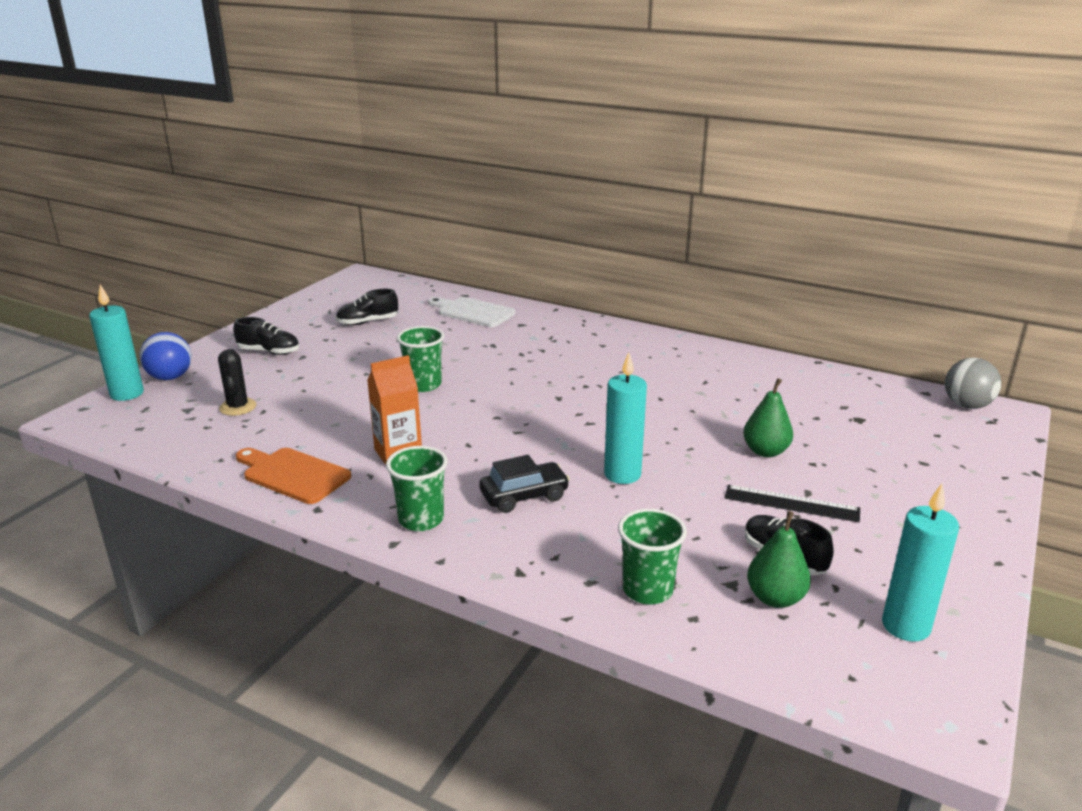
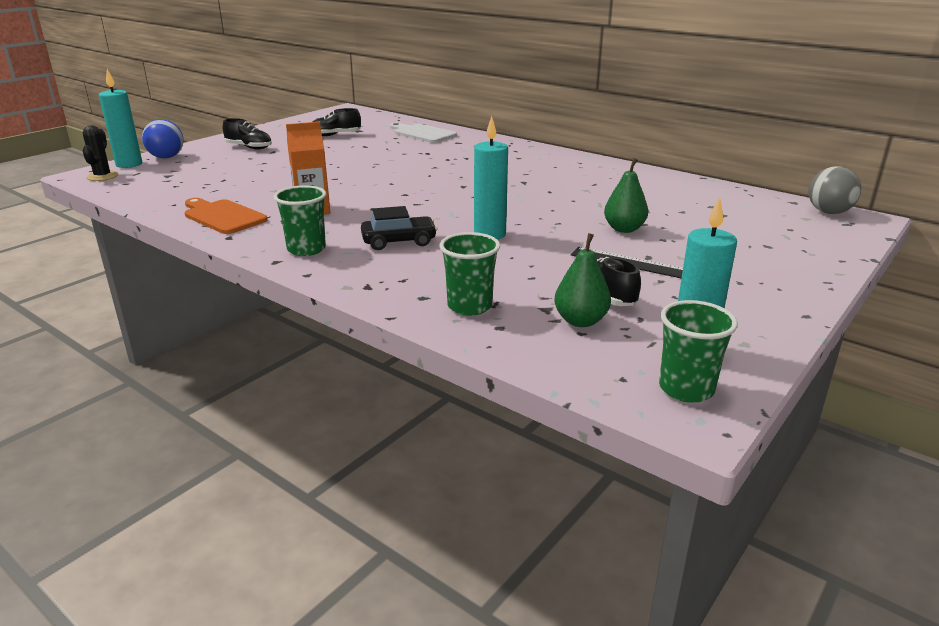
camera: 10 degrees right, 0 degrees up
(238, 407) = (206, 176): black cactus -> black cactus (102, 176)
(423, 385) = (357, 172): green cup -> green cup (686, 389)

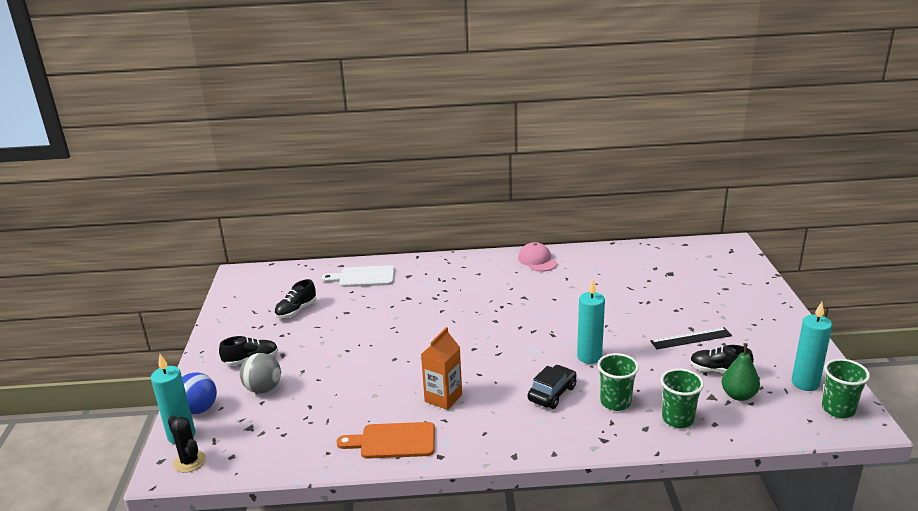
camera: 40 degrees left, 0 degrees up
(306, 249) = (512, 434): green cup -> green cup (615, 402)
(593, 166) = (537, 260): none -> pink cap
(624, 229) = (646, 312): green pear -> none
(828, 212) = (711, 245): grey ball -> grey ball (263, 389)

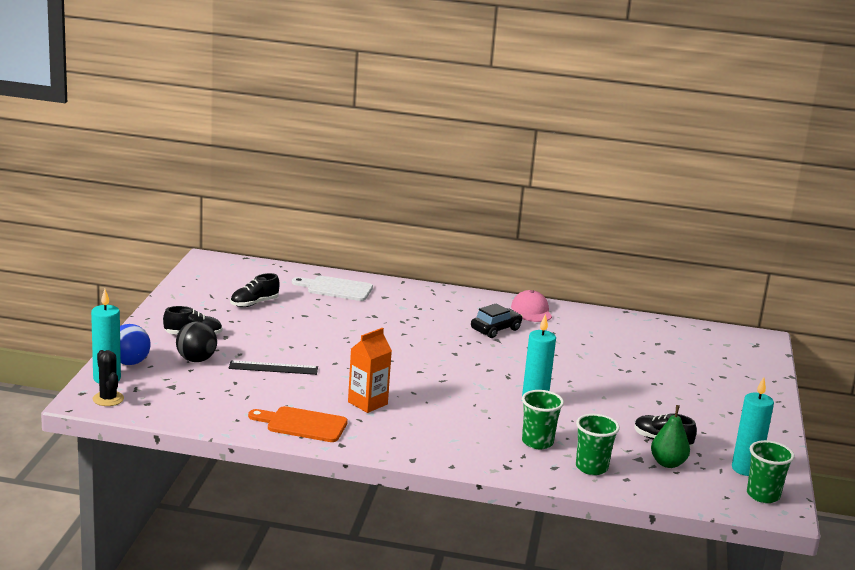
camera: 10 degrees right, 5 degrees down
(263, 389) = (196, 360): grey ball -> black ball
(552, 393) = (478, 422): black car -> black car (496, 329)
(691, 338) = (652, 409): black ruler -> black ruler (273, 368)

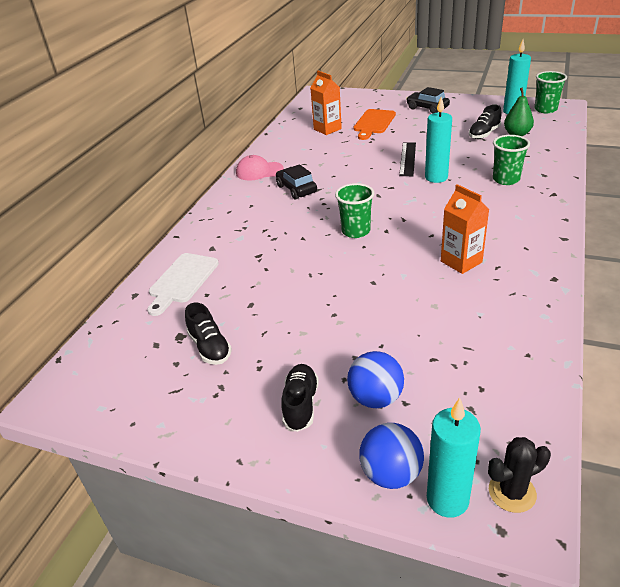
camera: 75 degrees left, 15 degrees up
(196, 360) = (375, 398): black ball -> blue ball
(273, 368) = (391, 327): black ruler -> black ruler (407, 159)
(303, 424) = (521, 304): orange cutting board -> orange cutting board (373, 123)
(591, 467) = (537, 160): green cup -> green cup (356, 231)
(647, 345) = (327, 129): none -> orange carton
(736, 409) = (427, 108): none -> black car

